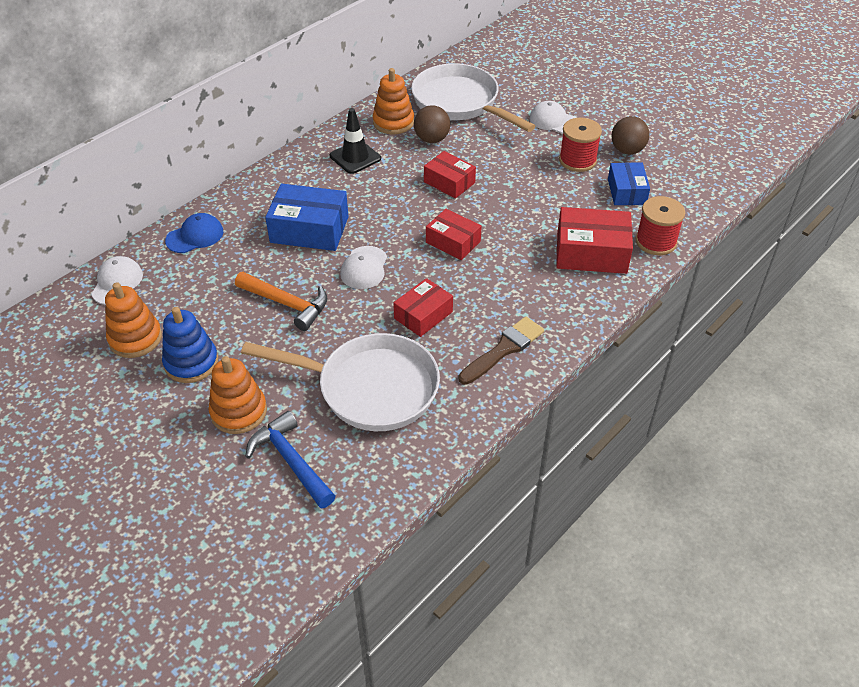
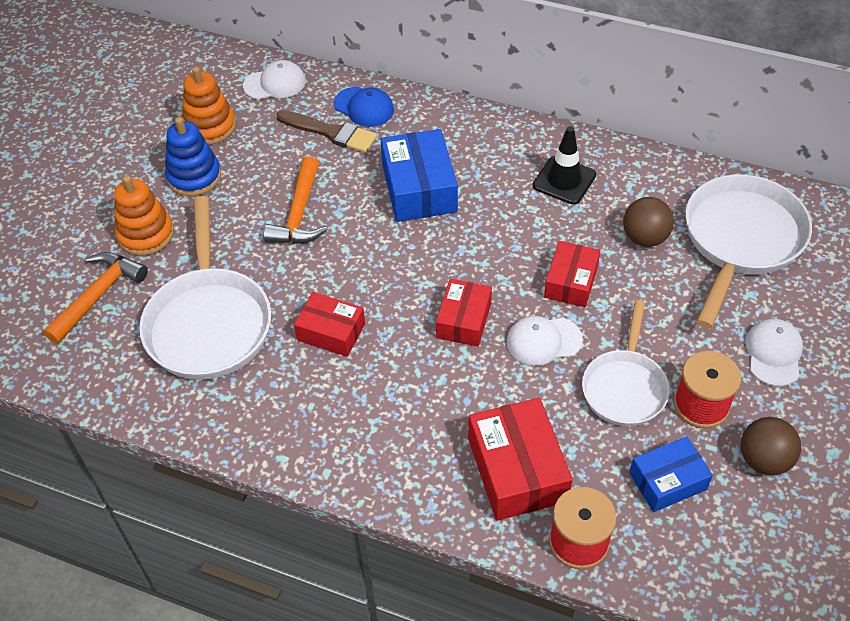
camera: 70 degrees right, 5 degrees up
(291, 461) = (99, 295): blue hammer -> orange hammer
(364, 268) = (381, 255): white cap -> white cap (543, 341)
(393, 122) = (653, 190): orange stacking toy -> none
(504, 349) = (308, 423): brown brush -> brown brush (331, 132)
(549, 186) = (625, 387): none -> white pan

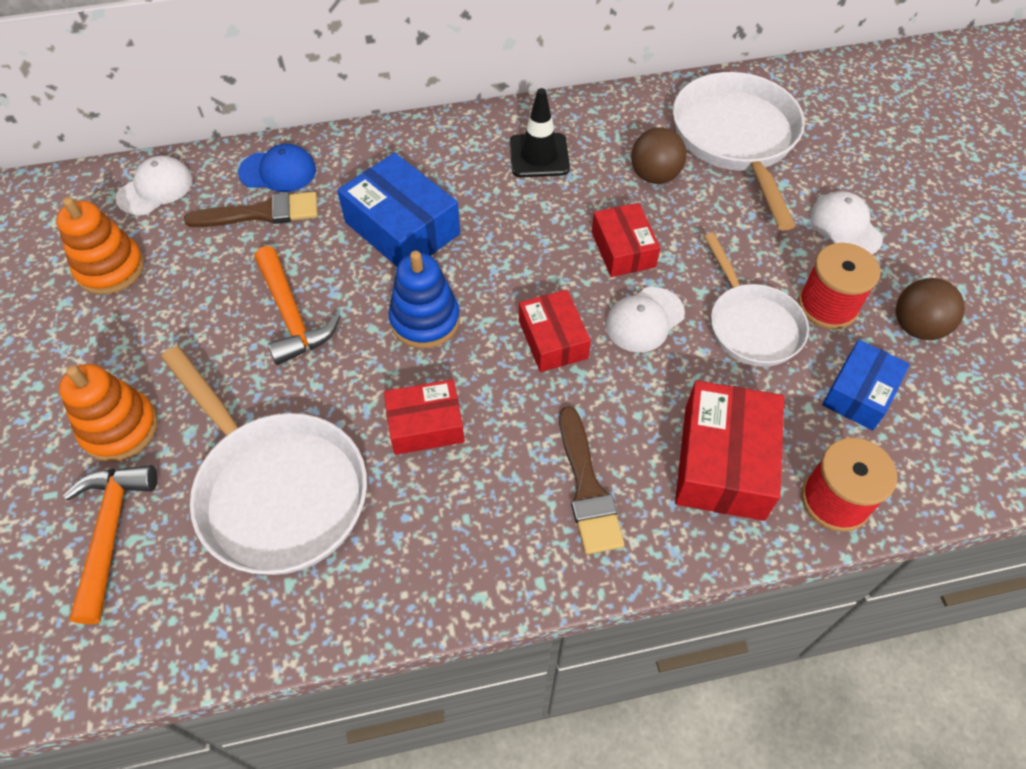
camera: 35 degrees left, 5 degrees up
(194, 177) = (133, 333): blue stacking toy -> blue stacking toy (425, 320)
(406, 432) = (587, 488): none -> brown brush
(517, 469) = (723, 462): red box -> red box turned 60 degrees clockwise

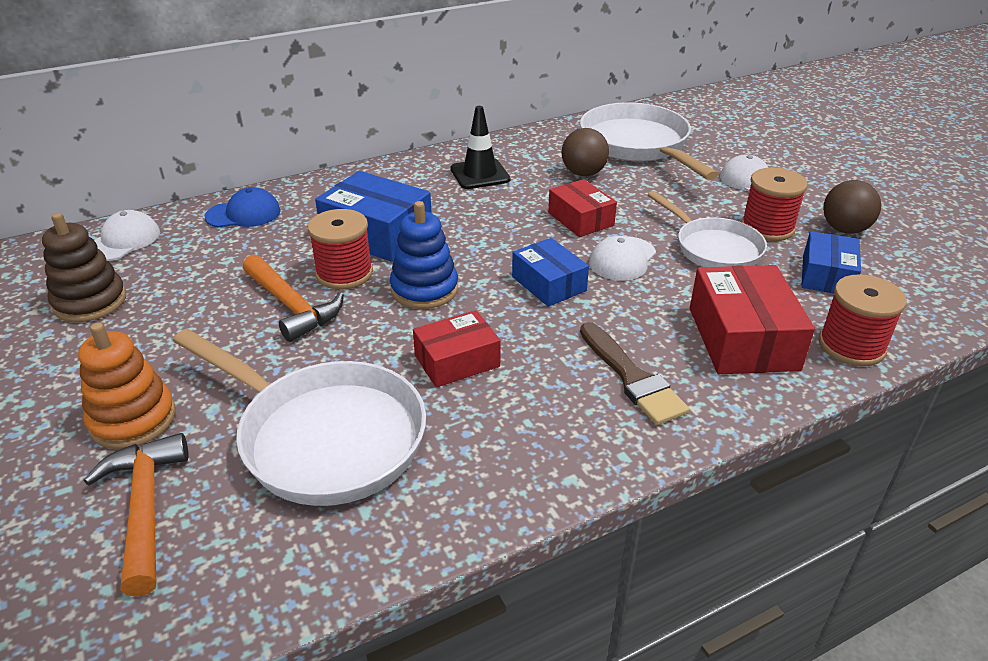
camera: 15 degrees left, 20 degrees down
(110, 269) = (90, 302): orange stacking toy -> brown stacking toy
(261, 213) = (236, 242): brown brush -> none
(353, 280) = (344, 273): none -> red spool
(553, 339) = (549, 284): red box -> blue box

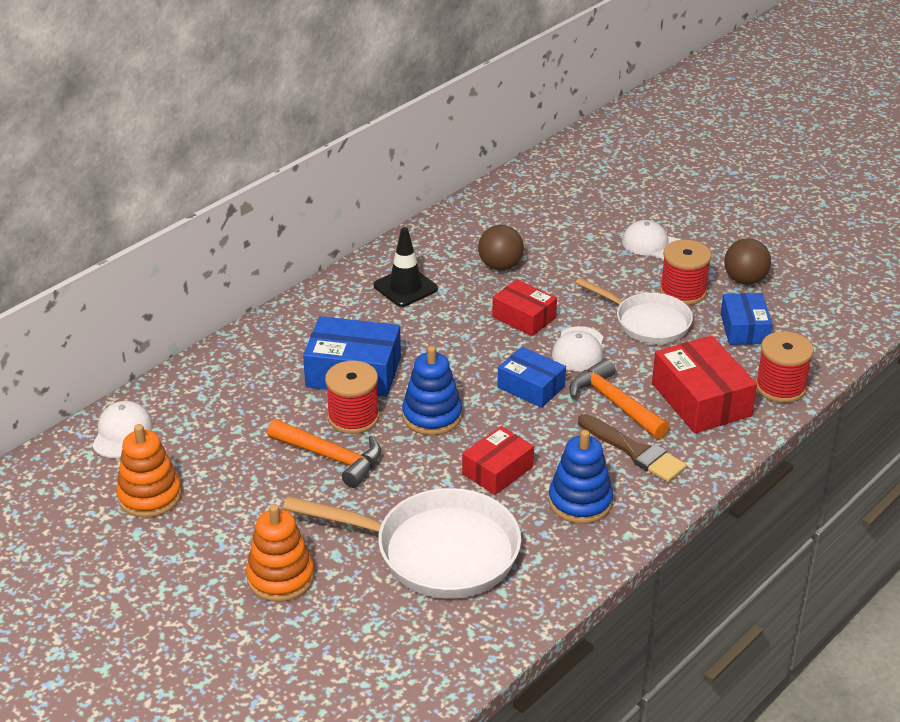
camera: 20 degrees left, 0 degrees up
(90, 302) = (149, 496): brown stacking toy -> orange stacking toy
(145, 507) = (346, 631): orange hammer -> orange hammer (614, 403)
(243, 214) = (213, 379): blue cap -> none
(532, 421) = (580, 502): none -> blue stacking toy
(637, 145) = (533, 222): white pan -> none

